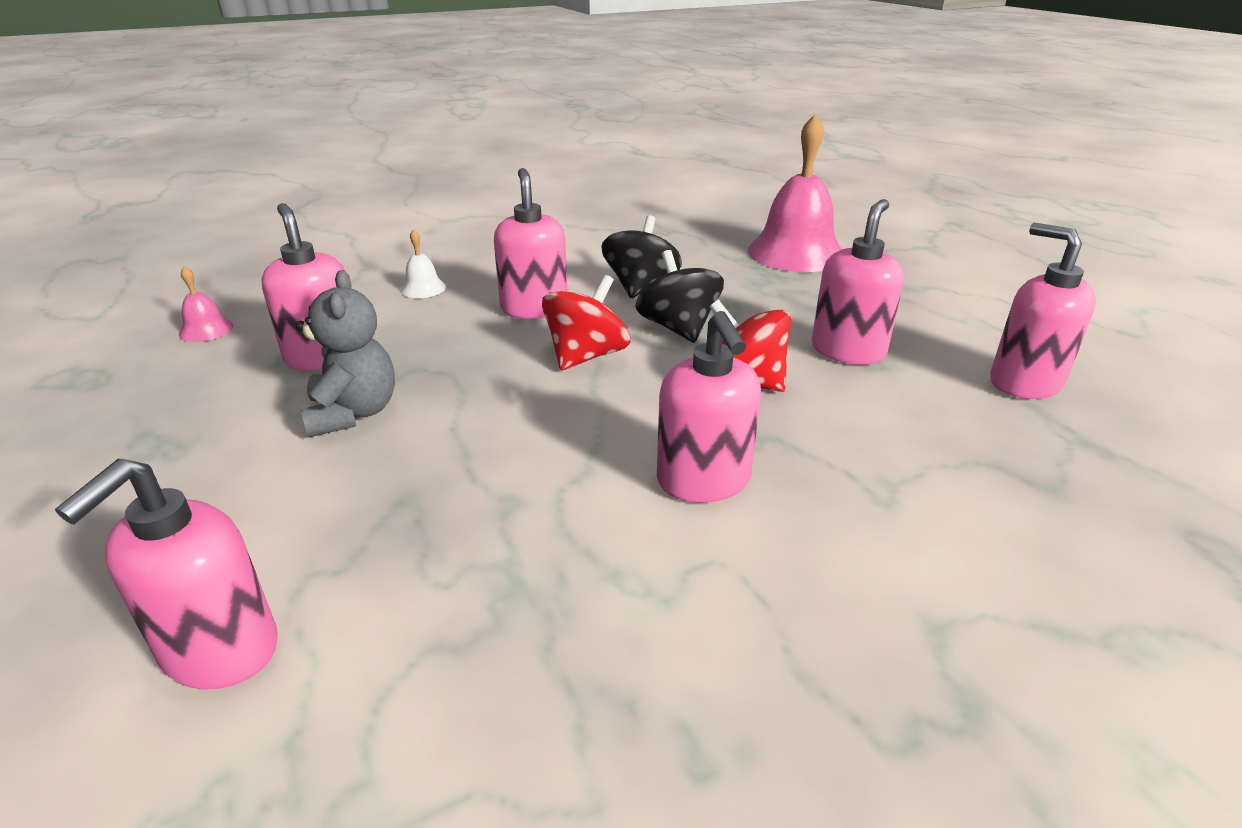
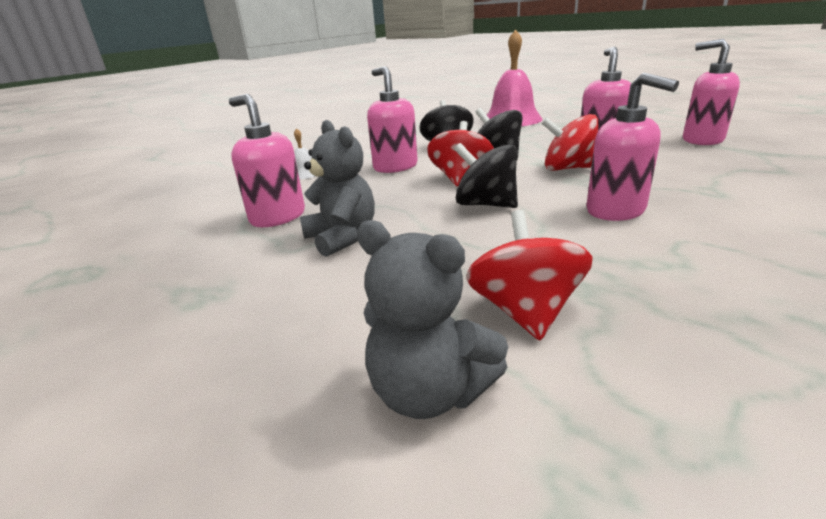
camera: 20 degrees left, 5 degrees down
(206, 329) = (158, 225): pink bell -> none
(219, 650) = (430, 392): pink soap dispenser -> grey teddy bear
(410, 593) = (525, 311): none -> red spinning top
(561, 413) = (485, 204): none -> black spinning top

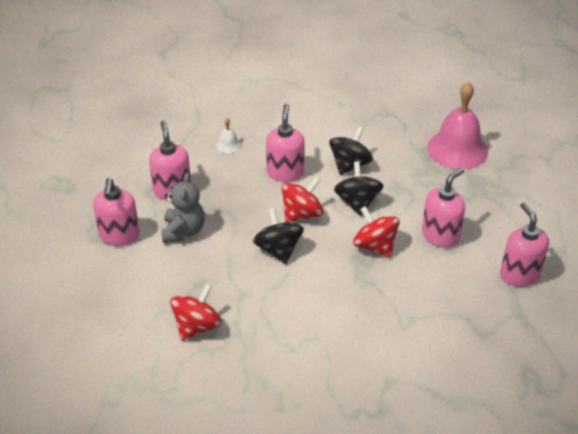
camera: 35 degrees right, 15 degrees up
(430, 392) = (129, 334): grey teddy bear -> none
(616, 211) = (329, 300): pink soap dispenser -> pink soap dispenser (119, 236)

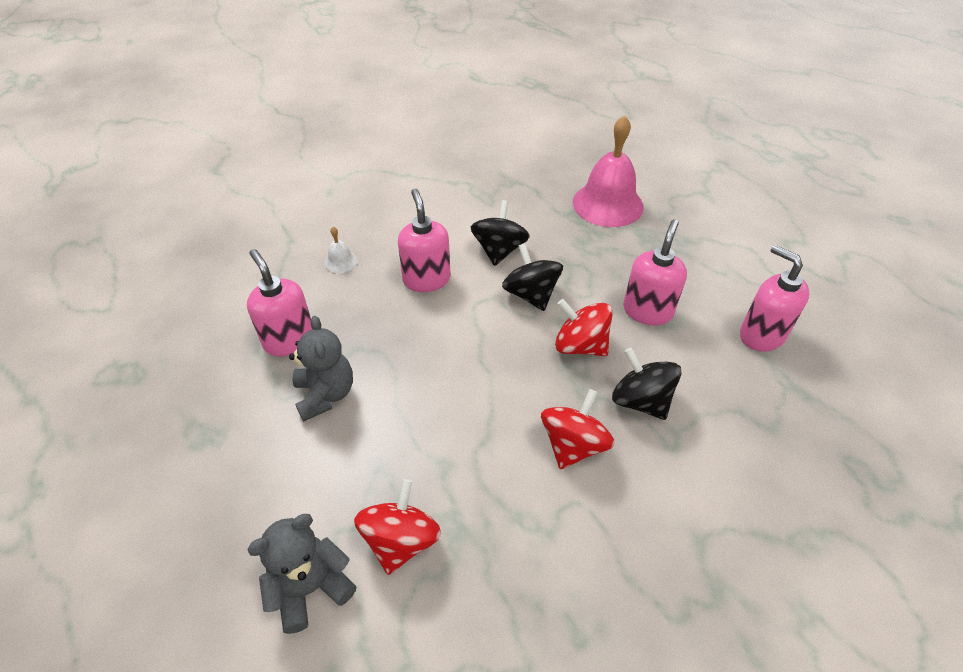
camera: 20 degrees left, 5 degrees up
(119, 236) = (235, 428): pink soap dispenser -> none
(134, 334) = (310, 587): none -> grey teddy bear
(278, 250) = (464, 385): black spinning top -> black spinning top (640, 401)
(302, 214) = (471, 328): red spinning top -> red spinning top (573, 445)

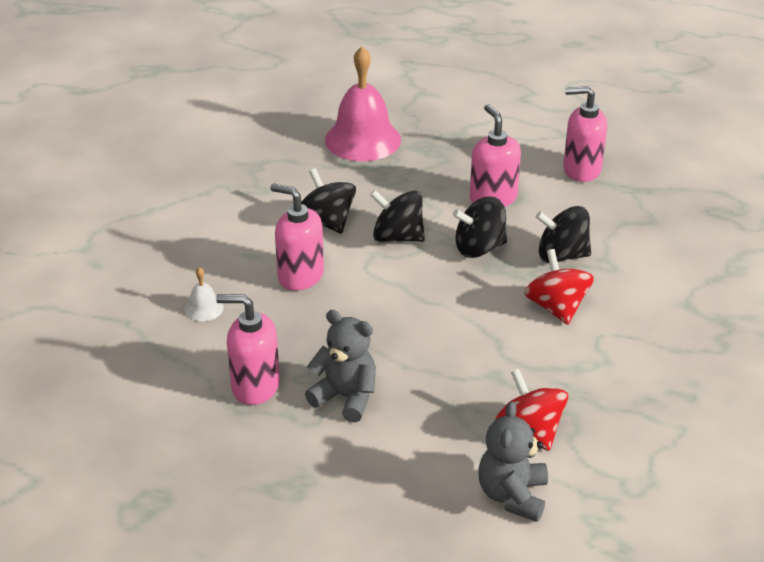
camera: 45 degrees left, 10 degrees down
(580, 346) = (479, 248): red spinning top -> black spinning top

